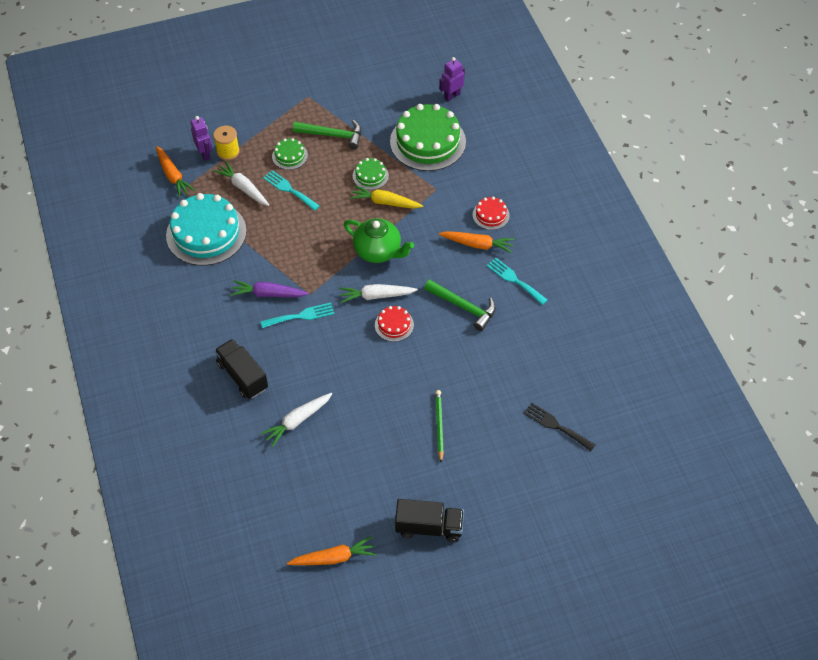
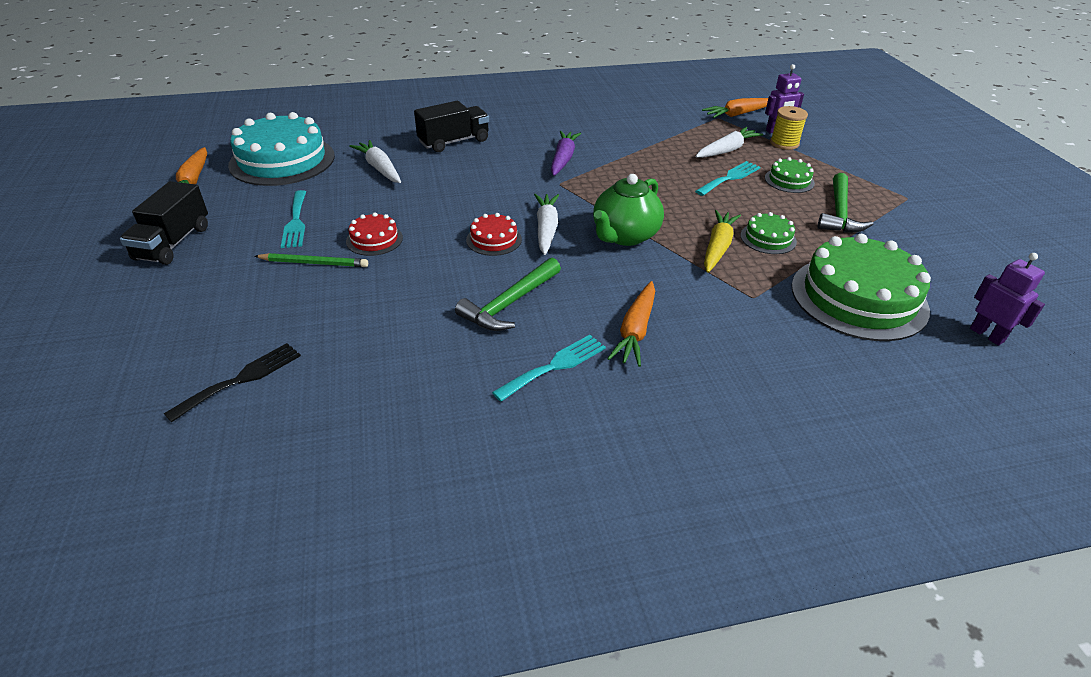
camera: 95 degrees right, 15 degrees down
(206, 233) = (655, 129): turquoise cake -> turquoise cake (282, 160)
(301, 316) = (526, 176): turquoise fork -> turquoise fork (295, 222)
(491, 215) = (702, 353): red cake -> red cake (374, 239)

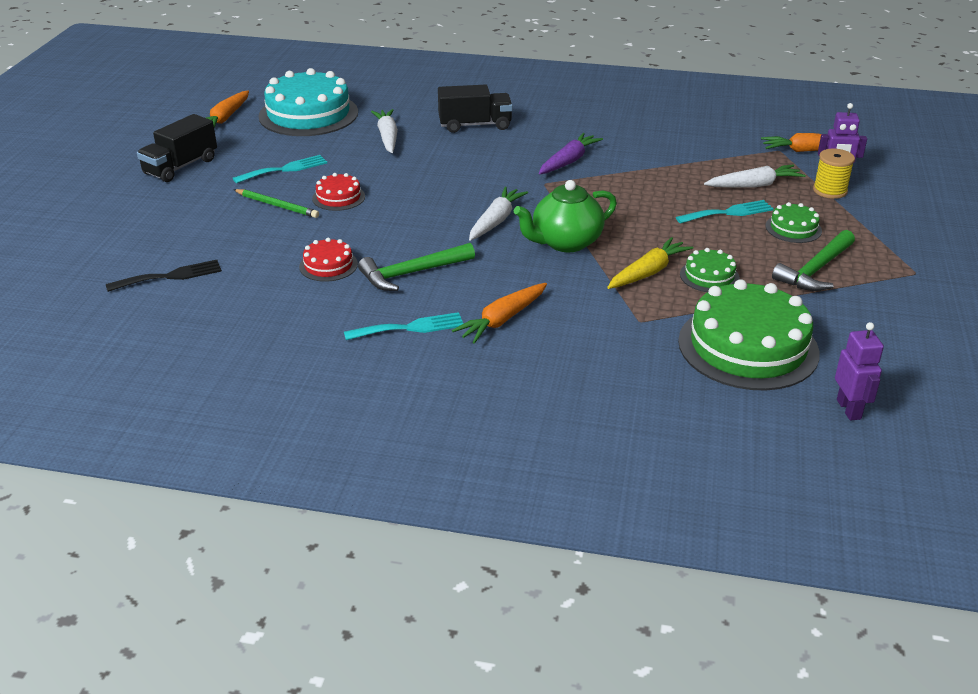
camera: 25 degrees right, 5 degrees down
(295, 222) = (284, 169): turquoise fork -> turquoise fork turned 135 degrees counterclockwise
(494, 239) = (441, 219): red cake -> red cake (328, 265)

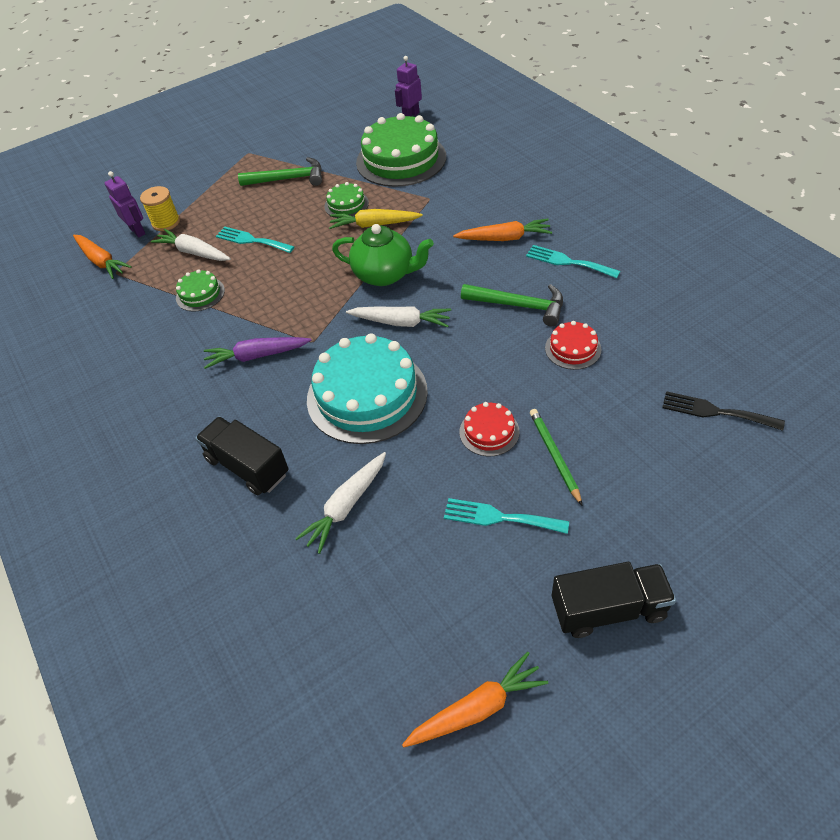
camera: 130 degrees left, 15 degrees up
(308, 114) = (372, 631): turquoise cake -> turquoise cake (367, 395)
(496, 221) = (401, 322): white carrot -> white carrot turned 150 degrees counterclockwise
(793, 228) = (242, 209): green cake -> green cake (200, 294)

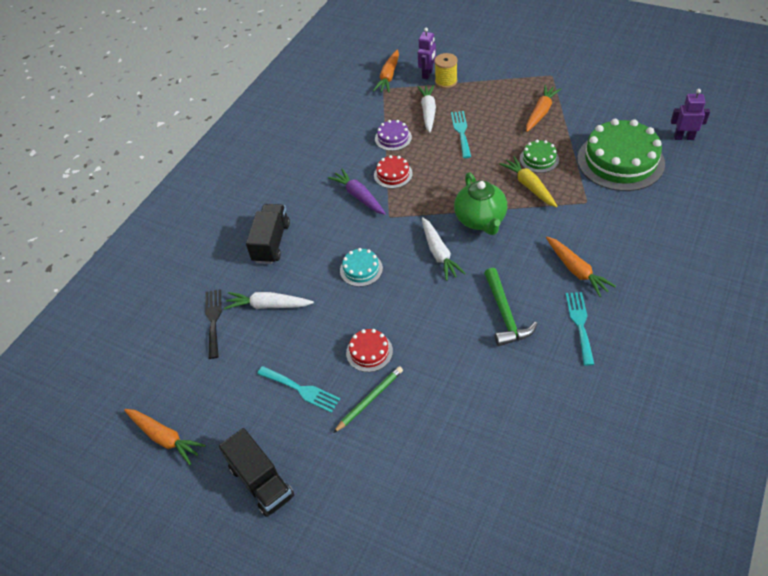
camera: 60 degrees right, 0 degrees up
(200, 294) = (393, 138): green cake -> purple cake
(288, 179) = (541, 112): green hammer -> orange carrot
(367, 395) = (361, 269): turquoise cake -> turquoise cake, size x0.47
(499, 517) = (301, 390): turquoise fork -> turquoise fork turned 135 degrees clockwise
(573, 349) = (482, 368): red cake -> red cake (393, 174)
(715, 411) = (476, 490): black fork -> black fork (213, 320)

